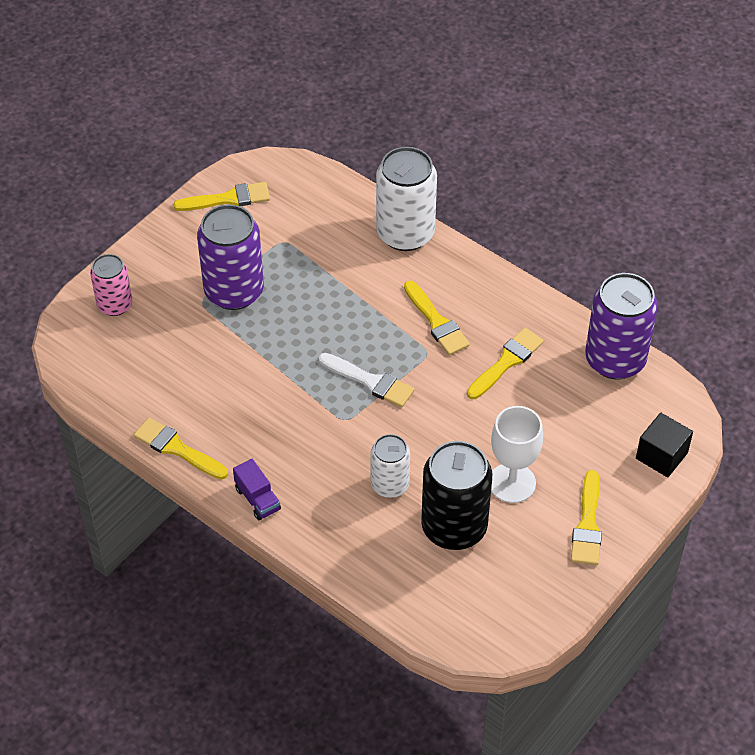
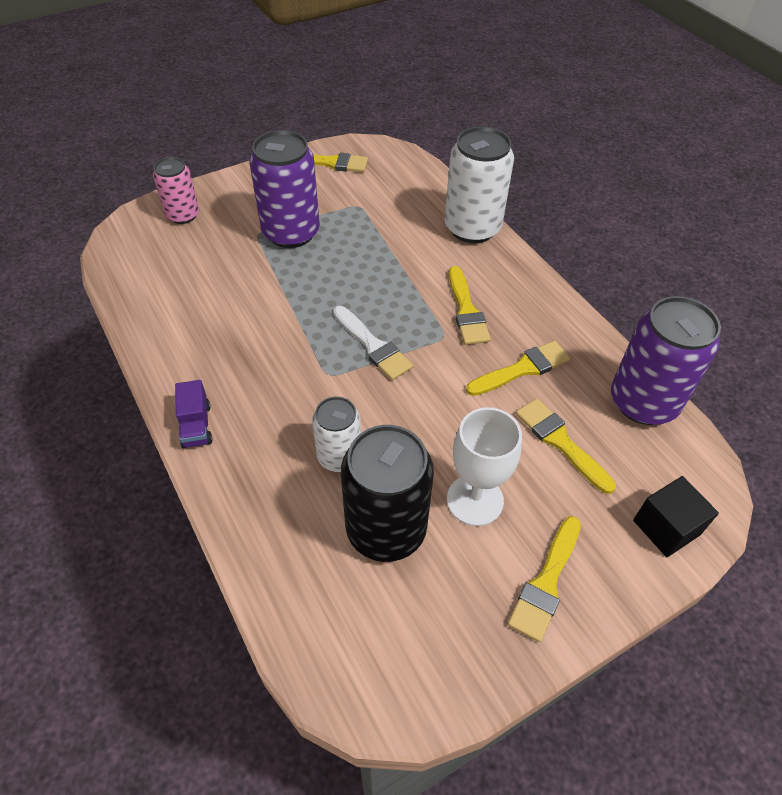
camera: 20 degrees right, 0 degrees up
(177, 449) = (152, 351): yellow brush -> yellow brush (560, 442)

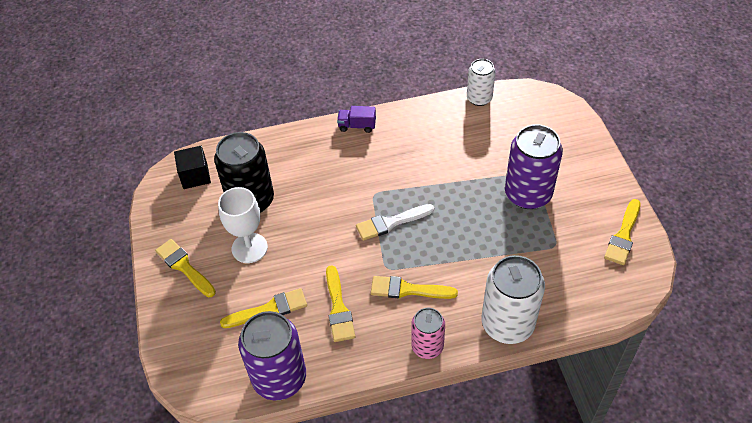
camera: 110 degrees right, 0 degrees up
(183, 215) = (562, 131): pink can -> pink can (427, 346)
(339, 456) = (308, 188): white can -> white can (479, 98)
(666, 527) = (184, 345): black cube -> black cube (195, 176)

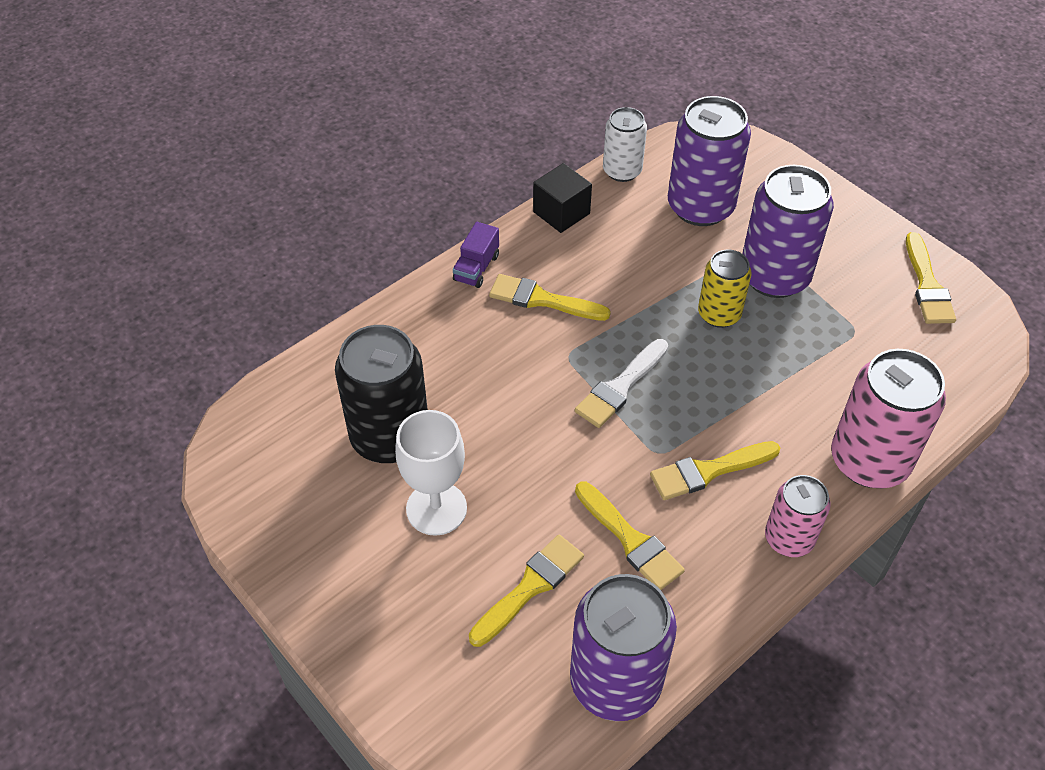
camera: 30 degrees left, 0 degrees up
(184, 267) = (351, 581): yellow brush -> yellow brush (542, 300)
(195, 176) = (273, 434): black cube -> black cube (561, 213)
(357, 126) = (476, 268): purple truck -> purple truck turned 45 degrees counterclockwise
(478, 203) = (719, 314): none -> yellow can
(507, 324) = (869, 460): white can -> pink can
(512, 136) = (700, 207): none -> purple can

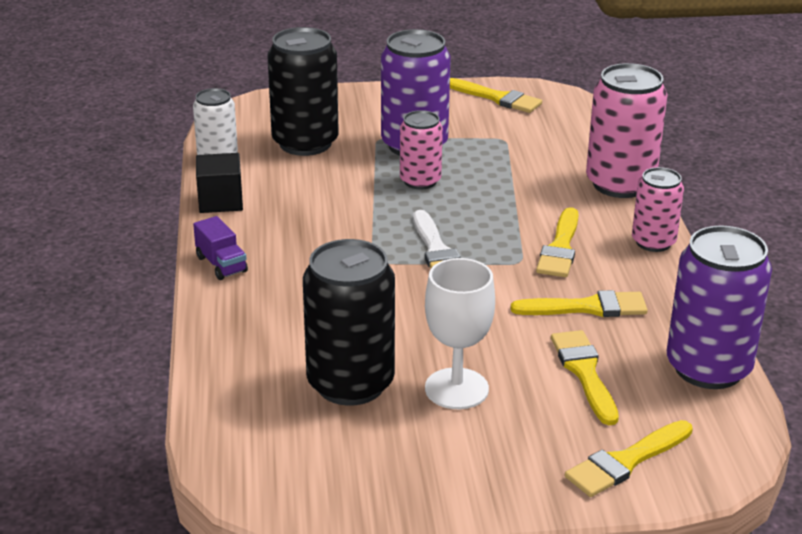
camera: 55 degrees left, 20 degrees down
(542, 300) = (301, 248): yellow brush -> yellow brush (626, 462)
(700, 207) = (305, 143): purple can -> black can
(719, 314) = (420, 181): yellow can -> pink can

